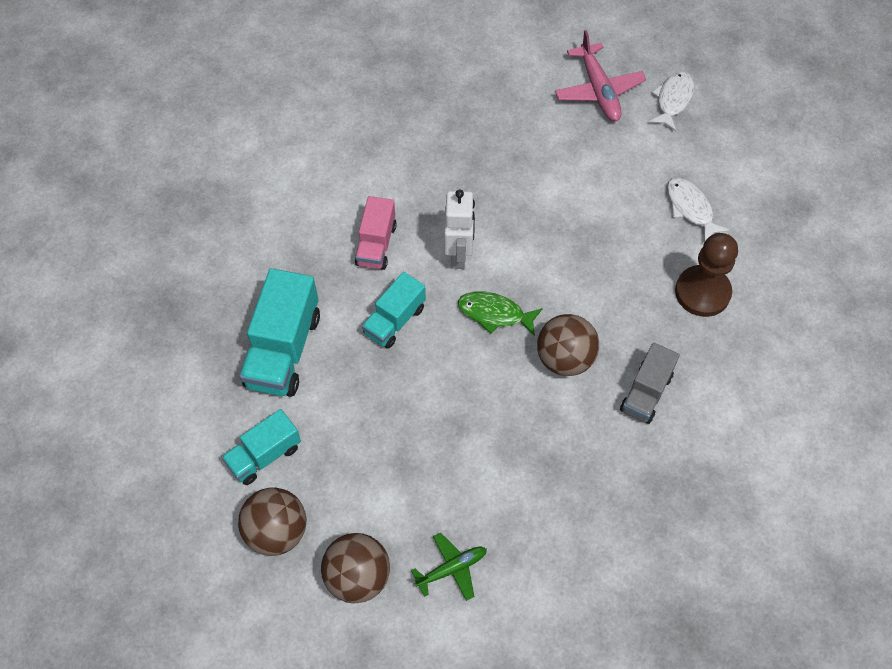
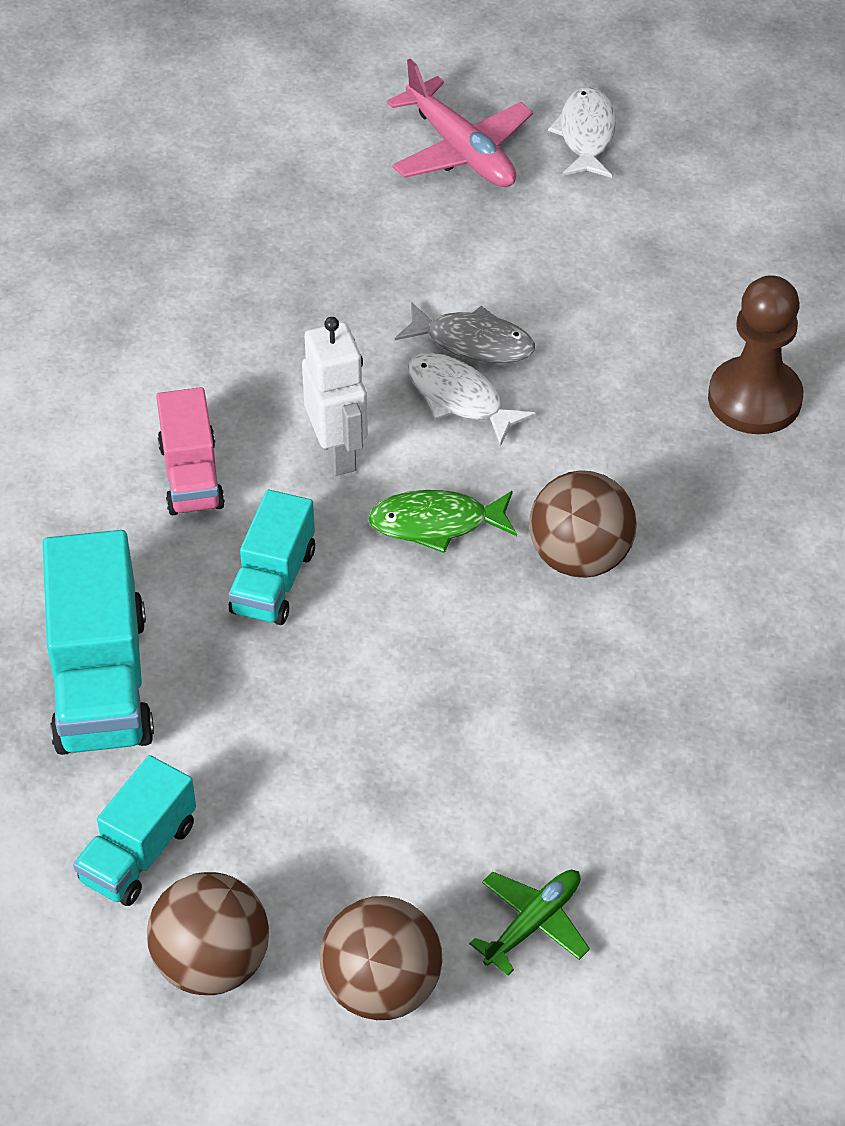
camera: 20 degrees left, 10 degrees down
(558, 210) = (473, 342): none -> grey fish
(646, 393) = (730, 569): grey truck -> none
(690, 208) = (683, 283): white fish -> white fish (459, 398)

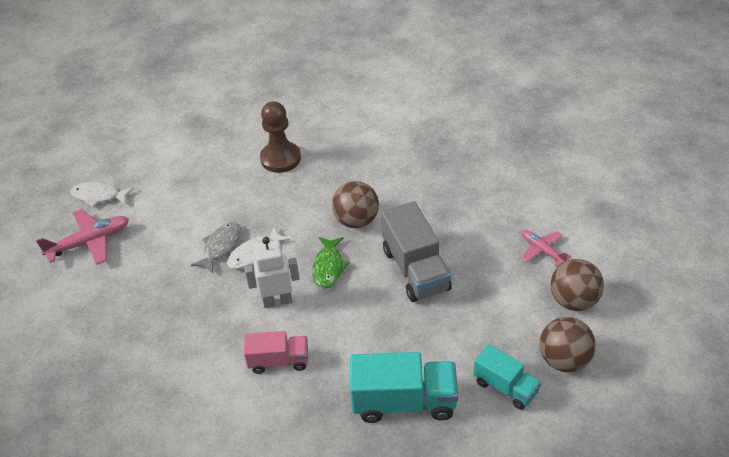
camera: 80 degrees left, 5 degrees down
(273, 581) = (352, 329): turquoise truck -> none
(445, 676) = (415, 270): none -> grey truck
(533, 923) = (542, 250): green plane -> pink plane

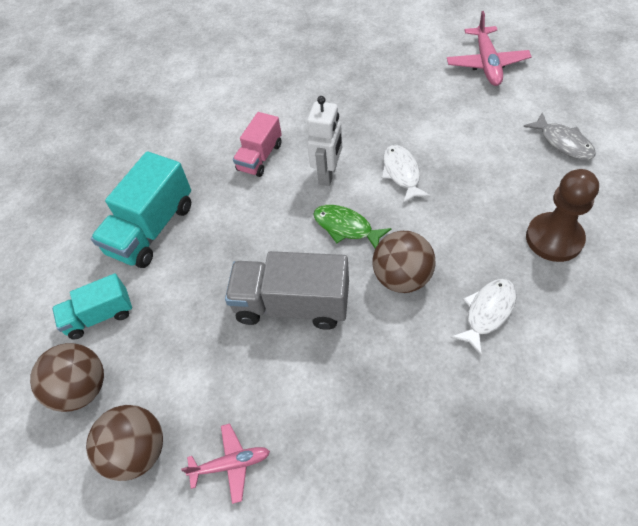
camera: 120 degrees right, 10 degrees up
(99, 196) = (553, 77): white fish -> white fish (487, 312)
(221, 246) = (428, 150): grey fish -> grey fish (563, 142)

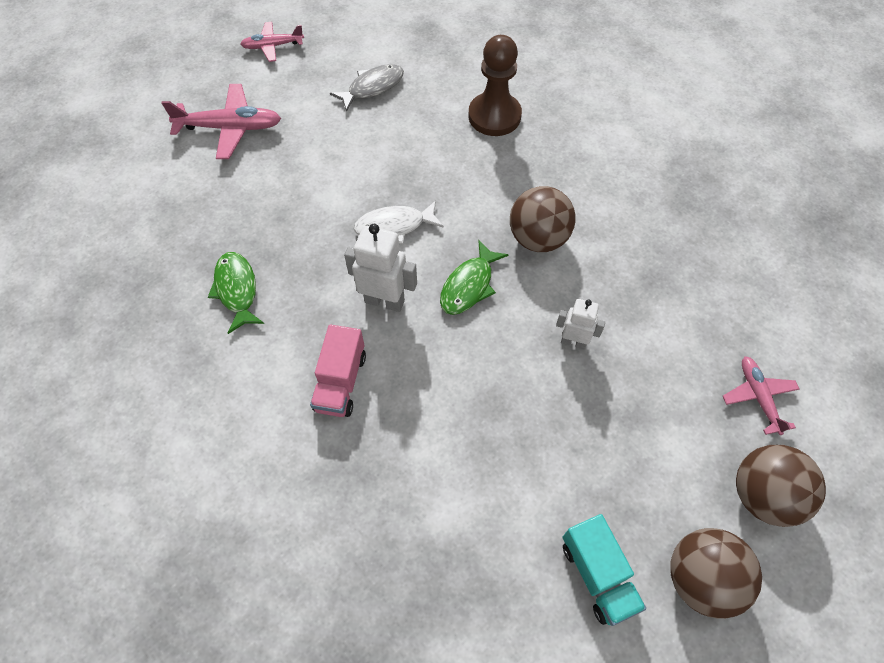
camera: 95 degrees left, 5 degrees up
(152, 229) = (455, 522): turquoise truck -> none
(260, 157) = (340, 382): pink truck -> pink truck turned 75 degrees clockwise
(292, 305) = (573, 342): grey truck -> white robot
(333, 93) = (237, 290): none -> green fish
(487, 312) = (577, 176): white fish -> none
(592, 71) = (272, 46): none -> pink plane

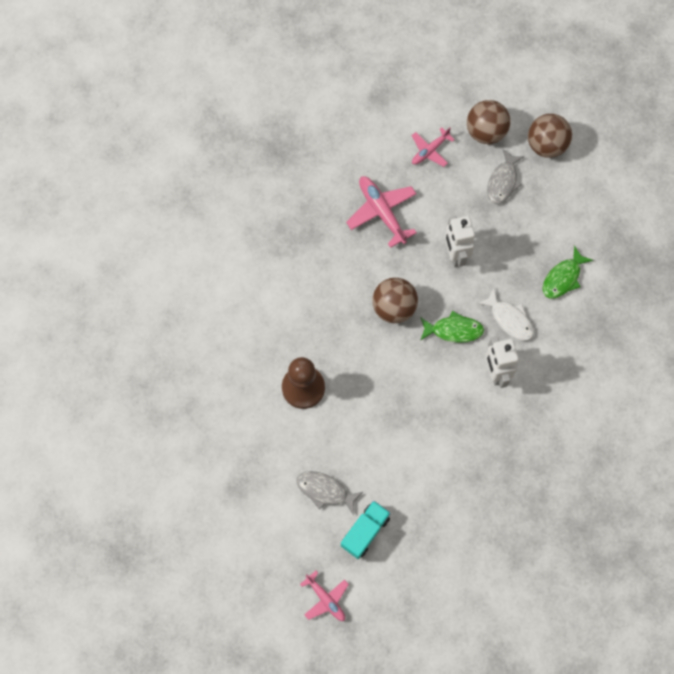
camera: 120 degrees left, 10 degrees up
(230, 128) = (425, 568): pink plane -> pink plane (381, 212)
(237, 290) = (545, 465): green fish -> green fish (563, 278)
(340, 382) = (561, 365): pink truck -> none
(394, 226) = (438, 399): white fish -> white fish (509, 319)
(573, 342) = (455, 255): white robot -> white robot, size x1.59
(597, 575) = (574, 189): turquoise truck -> turquoise truck (365, 531)
(661, 470) = (503, 182): none -> grey fish

